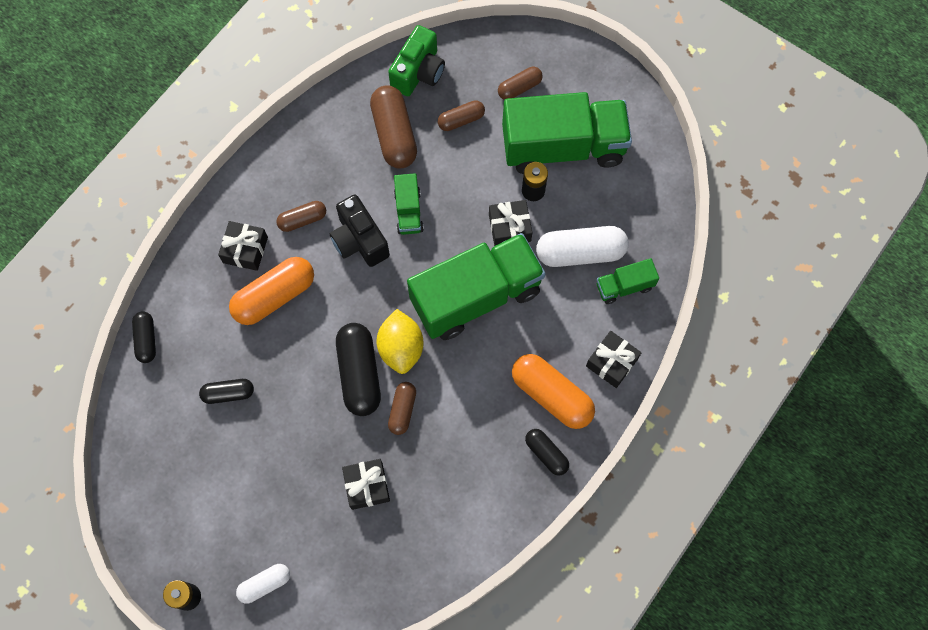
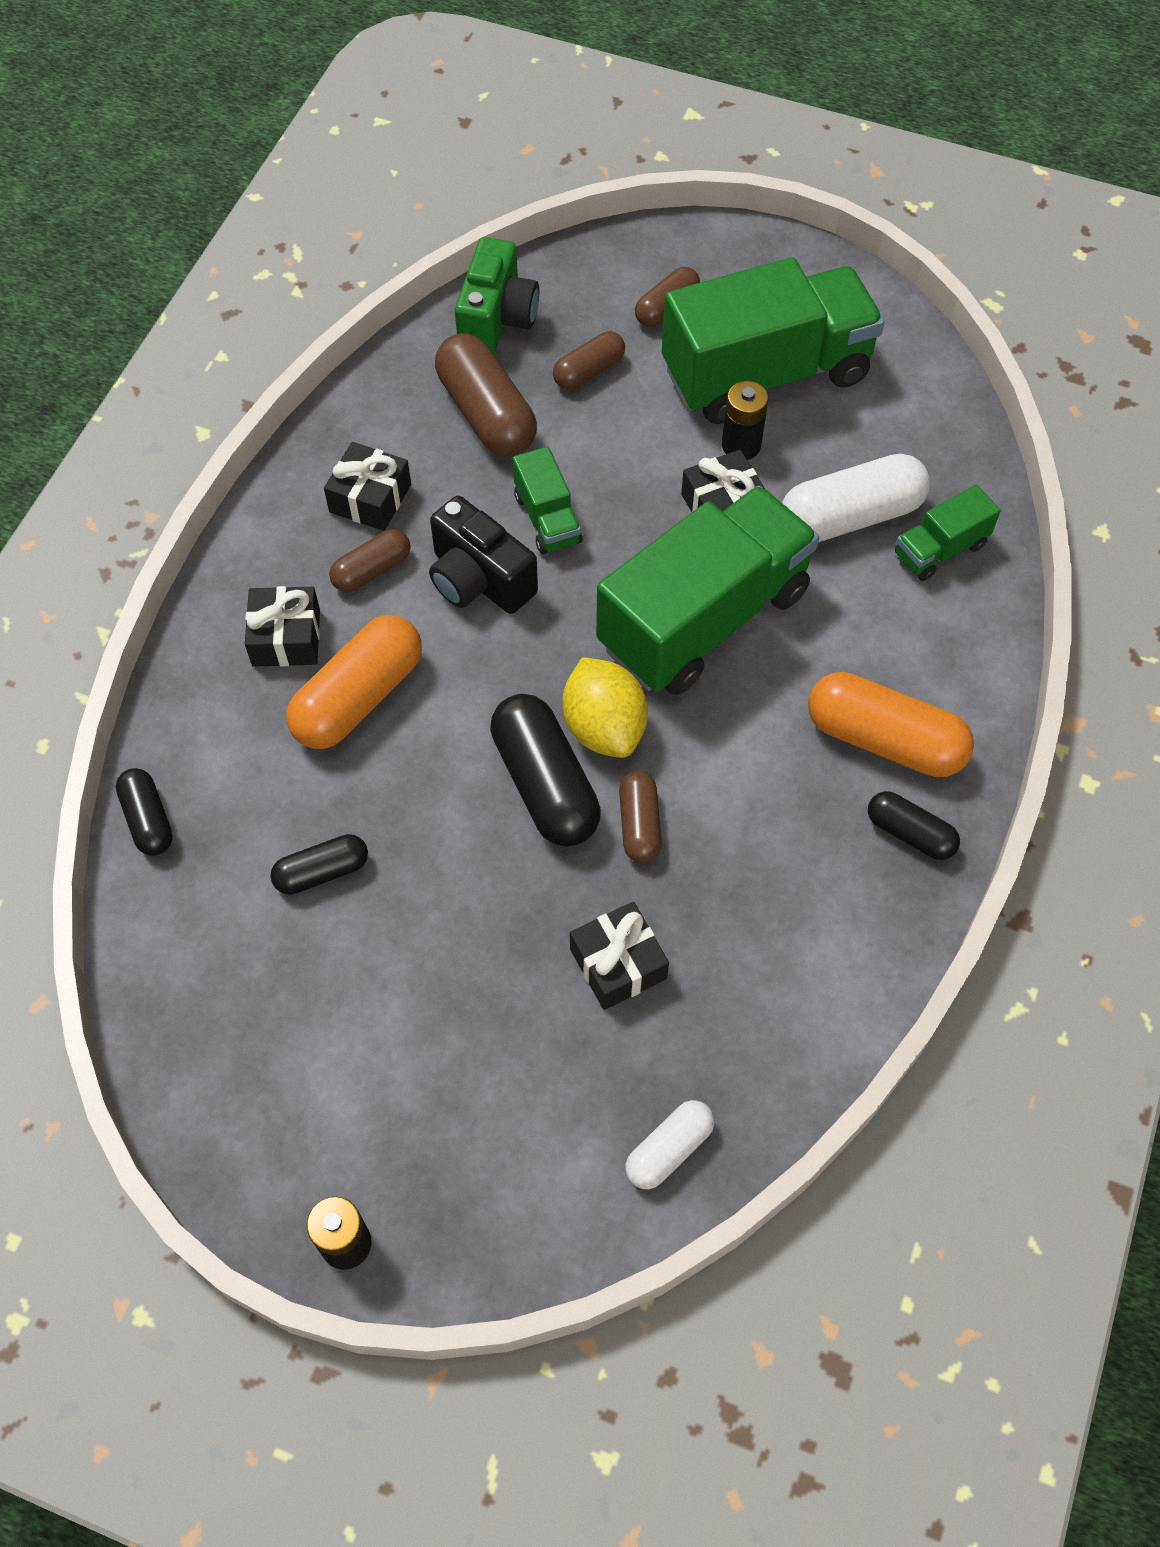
camera: 15 degrees left, 10 degrees down
(265, 584) = (484, 1181): white capsule -> white capsule (669, 1149)
(611, 362) = (964, 666): black gift -> black gift (370, 498)

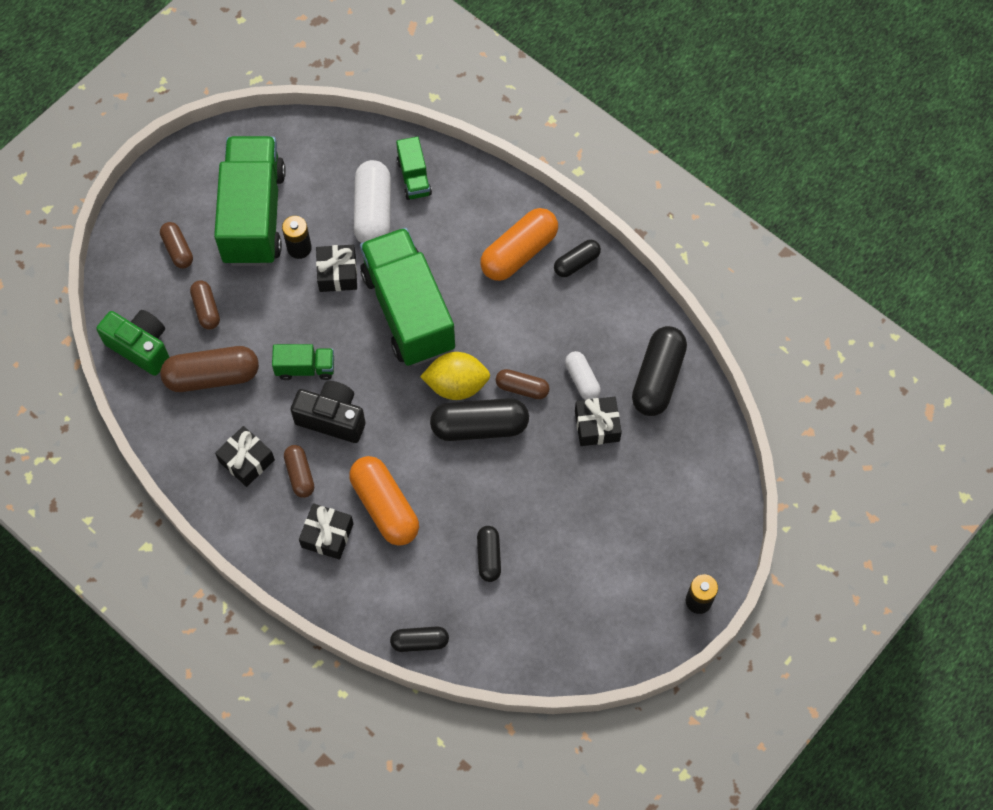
camera: 70 degrees left, 5 degrees up
(479, 580) = (332, 418): black camera -> black camera turned 135 degrees counterclockwise
(669, 1149) = (702, 436): white capsule -> white capsule (582, 380)
(751, 1036) = (657, 378): none -> black capsule

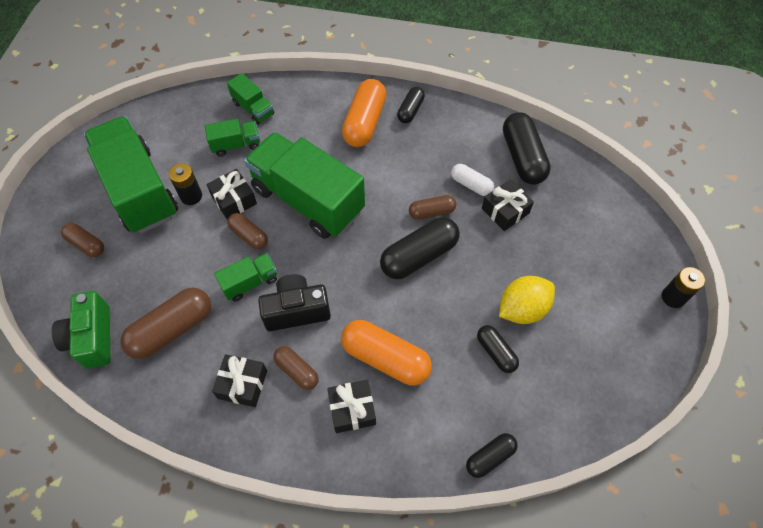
camera: 30 degrees left, 5 degrees down
(141, 347) = (92, 338): green camera -> green camera turned 105 degrees counterclockwise
(206, 309) = (137, 278): brown capsule -> brown capsule (249, 235)
(373, 212) = (236, 145): white capsule -> green truck
(456, 385) = (380, 235): yellow lemon -> yellow lemon (522, 309)

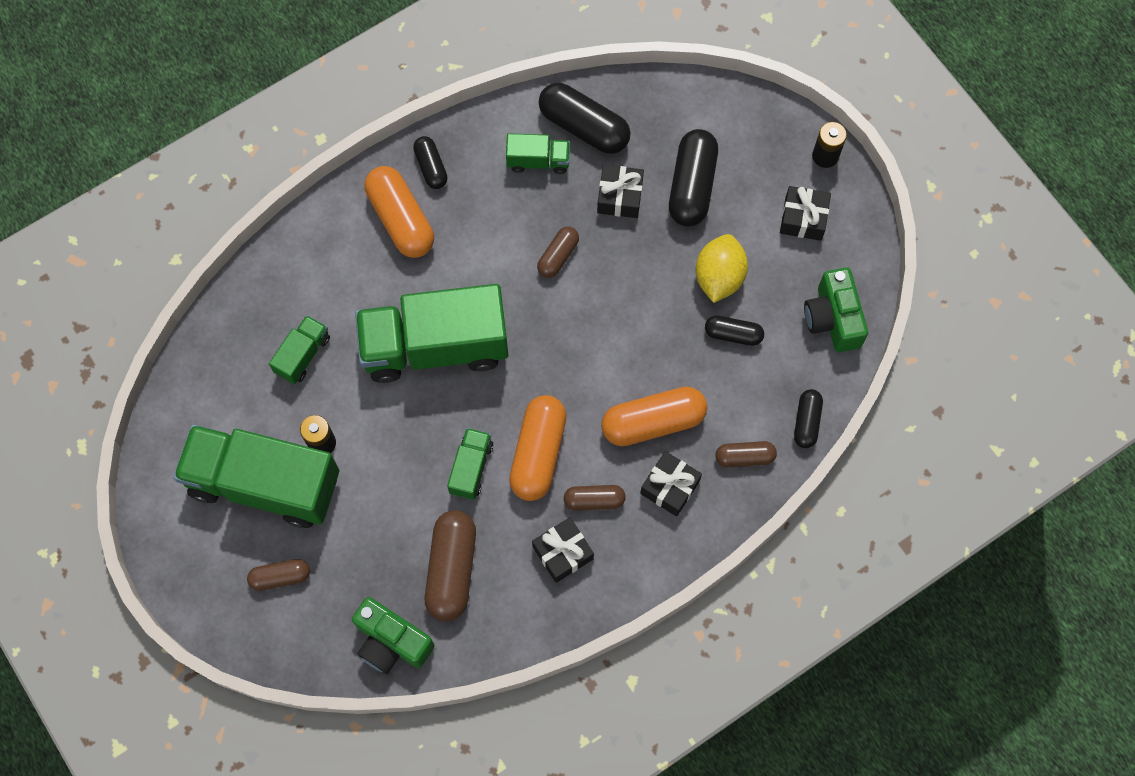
camera: 45 degrees left, 10 degrees up
(234, 200) = (367, 409): black gift -> black gift (803, 218)
(249, 235) = (420, 428): brown capsule -> brown capsule (744, 457)
(253, 108) = (274, 302): green truck -> green truck (538, 161)
(296, 310) = (538, 453): black camera -> orange capsule
(419, 256) = (589, 308): black capsule -> black capsule (692, 186)
(471, 185) = (565, 197): white capsule -> none
(578, 405) = (832, 319): none -> green camera

